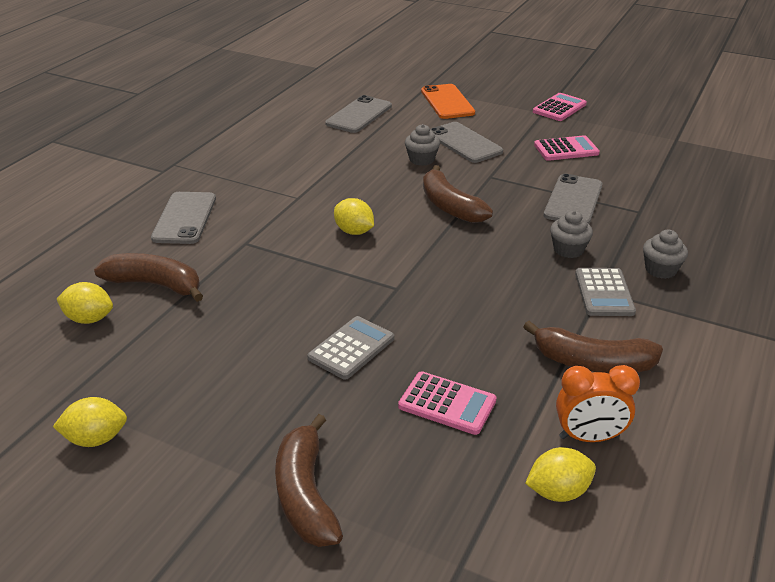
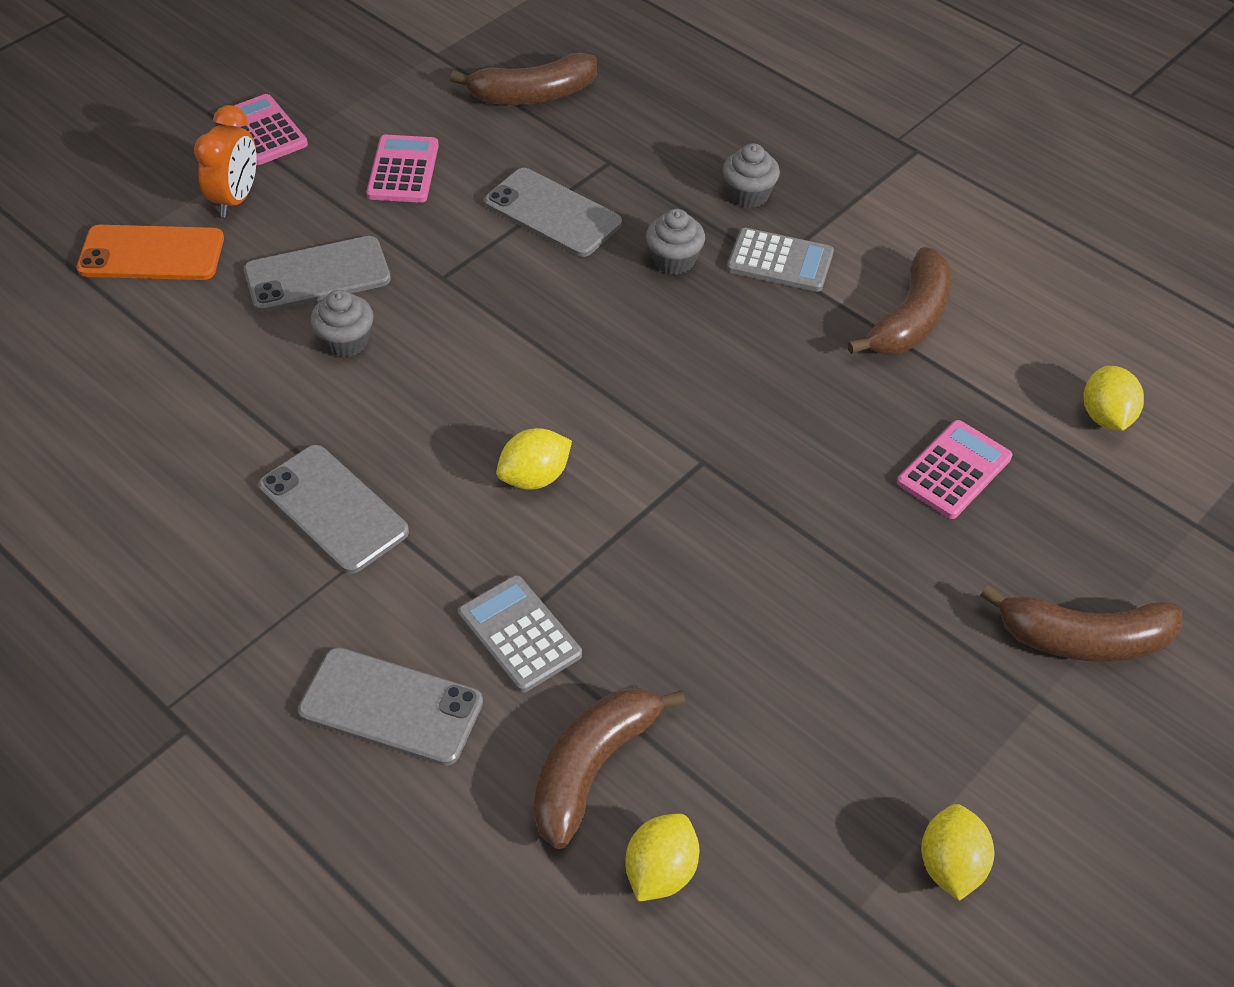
camera: 75 degrees left, 15 degrees up
(351, 348) = (825, 541): grey calculator -> grey calculator (519, 634)
(359, 115) = (126, 384): grey phone -> grey phone (333, 509)
(450, 206) = (510, 347): brown banana -> brown banana (533, 95)
(589, 437) = (1031, 365): orange clock -> orange clock (235, 199)

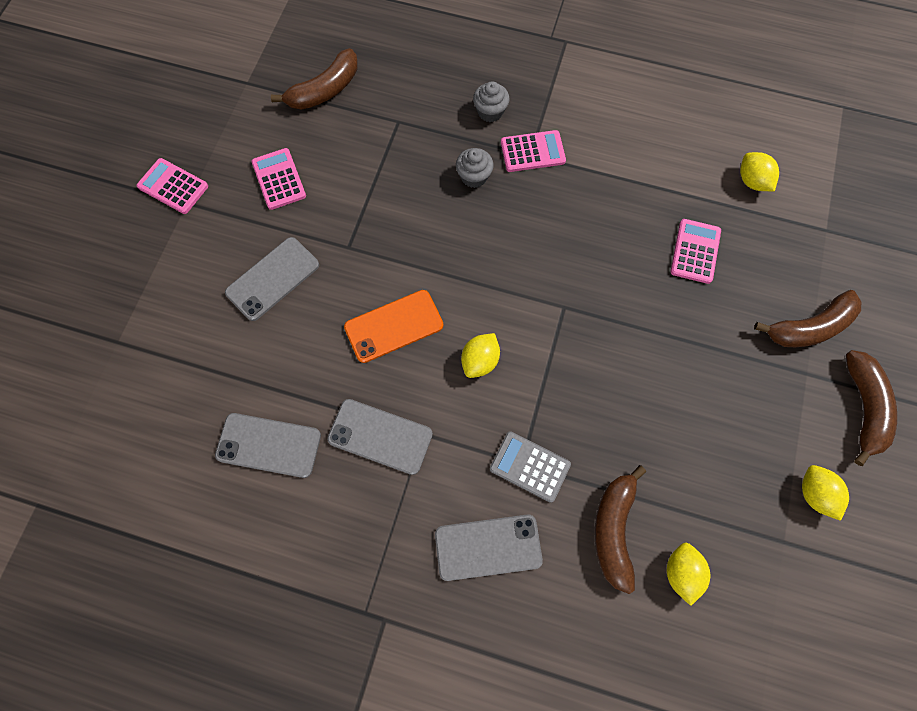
camera: 25 degrees left, 20 degrees up
(151, 254) = (159, 309): orange phone -> orange phone (394, 326)
(235, 199) = (187, 245): orange clock -> none
(346, 341) = (318, 318): grey cupcake -> none
(553, 213) = (386, 173): grey phone -> grey phone (269, 445)
(780, 261) = (532, 152): grey calculator -> pink calculator
(910, 319) = (622, 161): brown banana -> brown banana (863, 407)

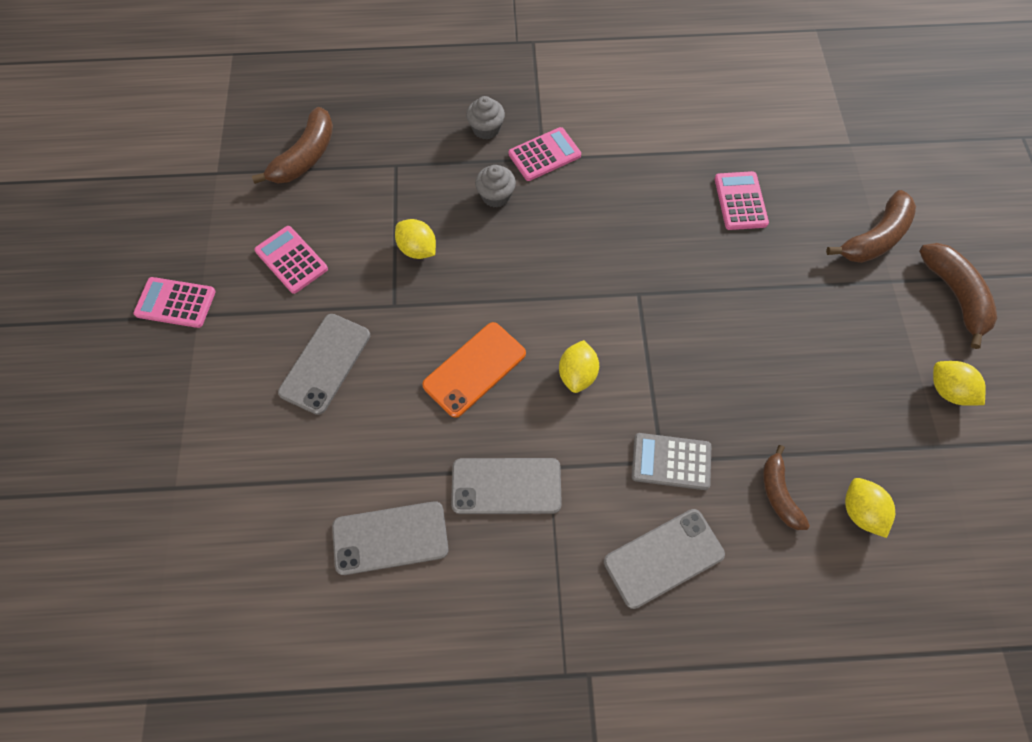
camera: 20 degrees left, 5 degrees down
(613, 529) = (778, 493): brown banana -> brown banana, size x0.65
(752, 181) = (764, 120): yellow lemon -> yellow lemon (417, 249)

